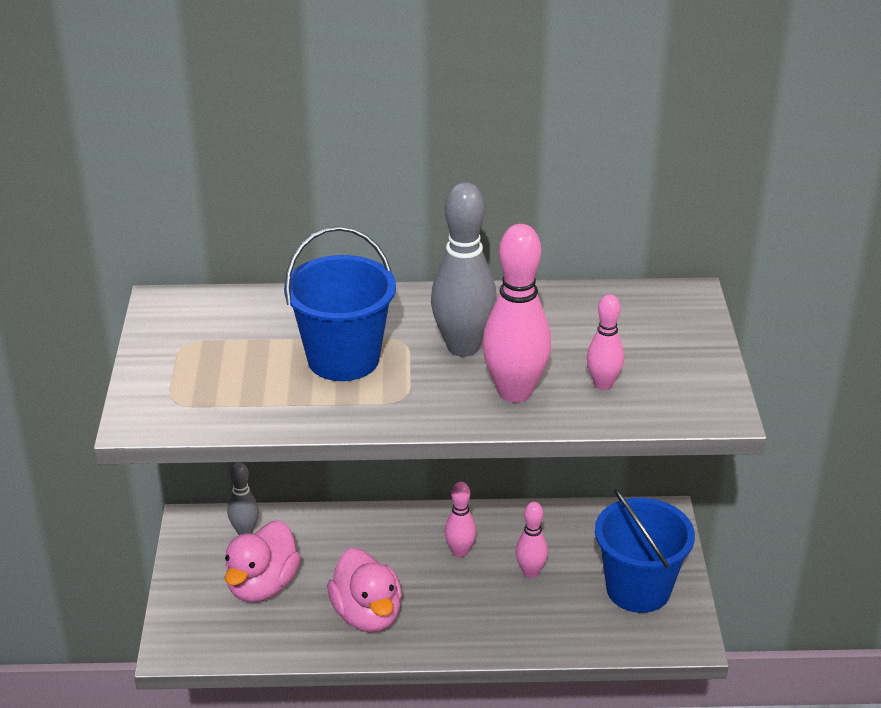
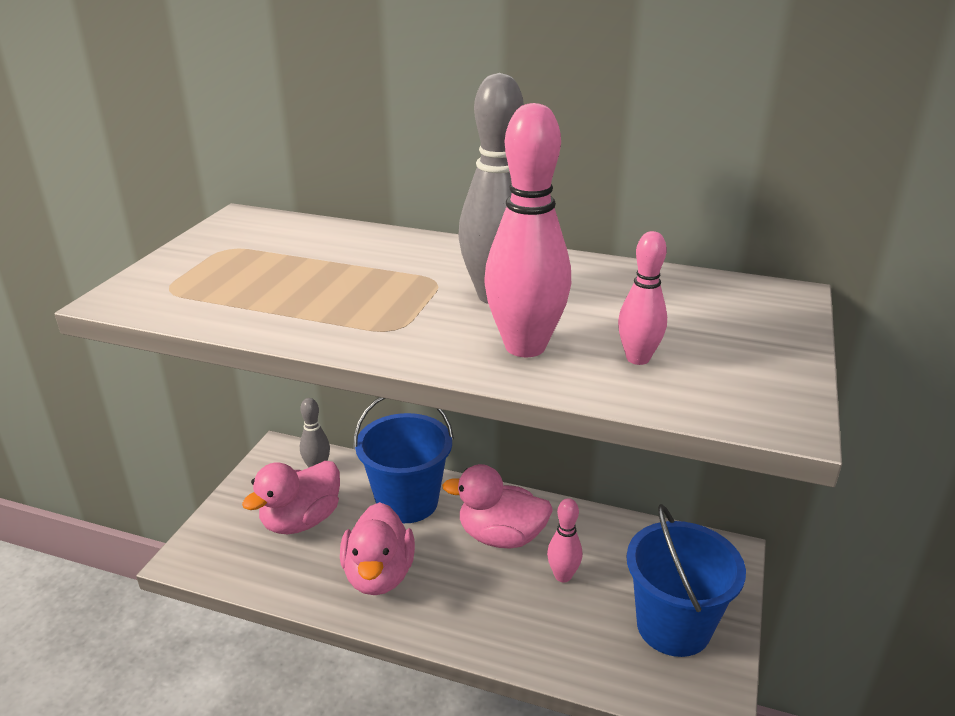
camera: 20 degrees right, 5 degrees down
(343, 359) = (363, 284): blue bucket -> blue bucket (407, 502)
(460, 552) = (501, 536): pink bowling pin -> pink duck

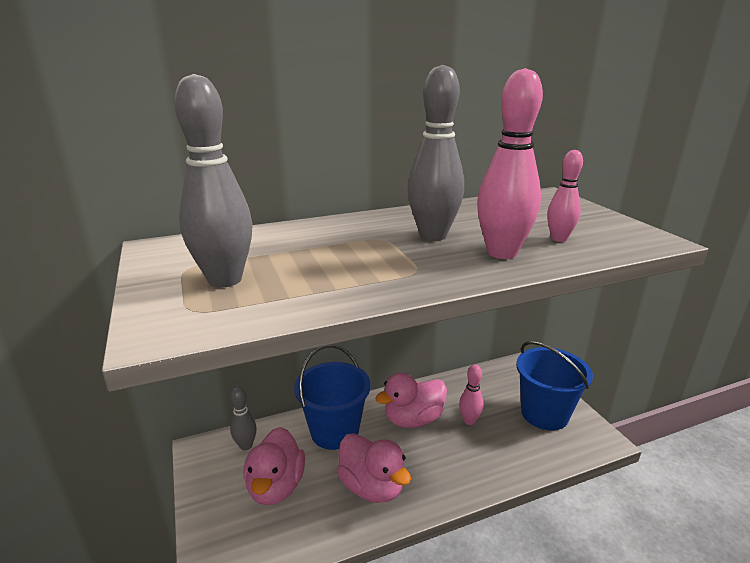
camera: 40 degrees left, 5 degrees down
(232, 271) = (225, 280): none -> grey bowling pin

